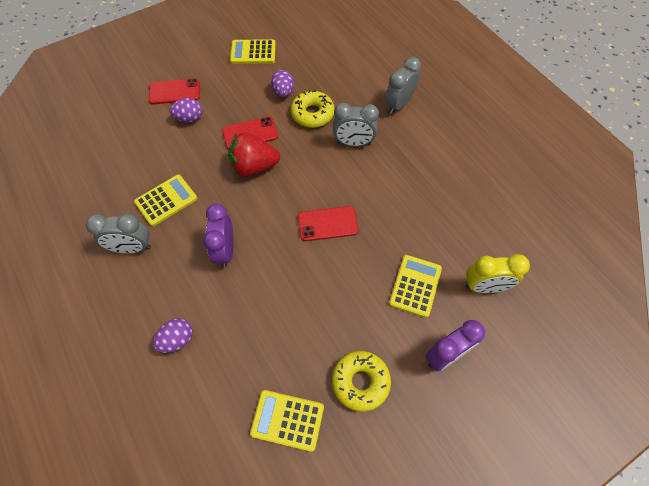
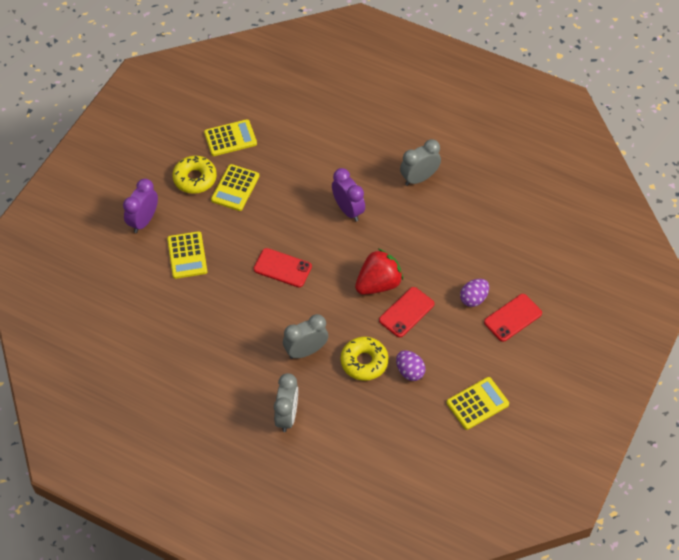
camera: 150 degrees right, 5 degrees down
(166, 200) = (426, 222): yellow calculator -> yellow calculator (235, 188)
(177, 340) = (335, 143): purple egg -> none
(328, 224) = (282, 268): red phone -> red phone turned 60 degrees clockwise
(485, 286) = (132, 281): yellow clock -> none

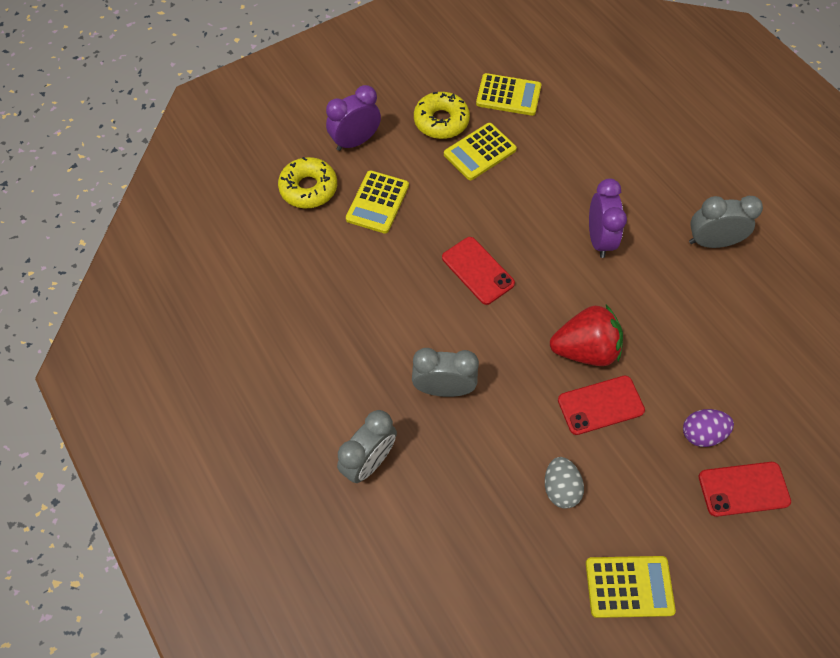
camera: 30 degrees right, 5 degrees up
(364, 362) = (508, 442): yellow donut -> yellow donut (308, 188)
(409, 371) = (560, 488): purple egg -> grey egg

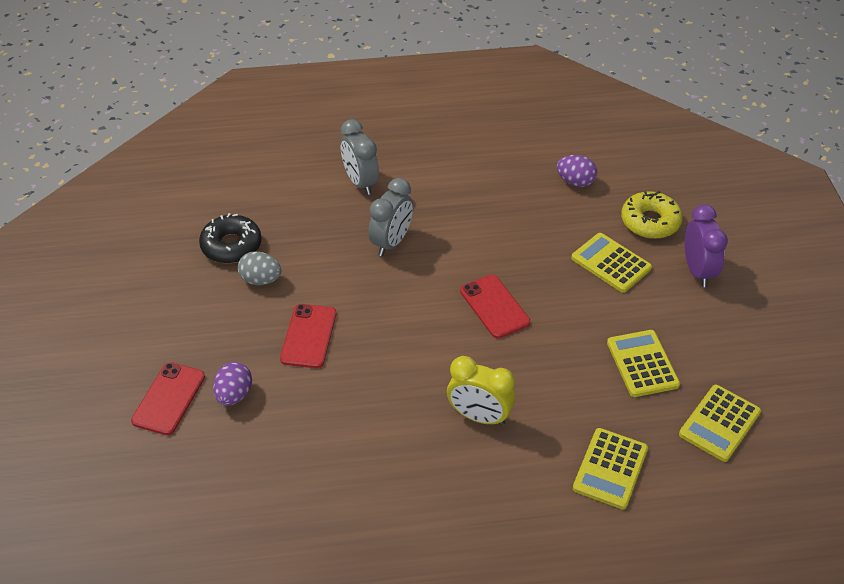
camera: 115 degrees right, 15 degrees down
(278, 261) = (575, 182): none -> purple egg
(441, 121) = (700, 347): yellow donut -> none
(478, 270) = (494, 306): red phone -> red phone turned 75 degrees clockwise
(532, 547) = (231, 246): none -> black donut
(585, 349) = (367, 349): red strawberry -> none
(599, 239) = (479, 416): purple clock -> yellow clock
(629, 586) = (161, 288): yellow calculator -> yellow calculator (610, 469)
(711, 242) = (421, 518): grey clock -> none

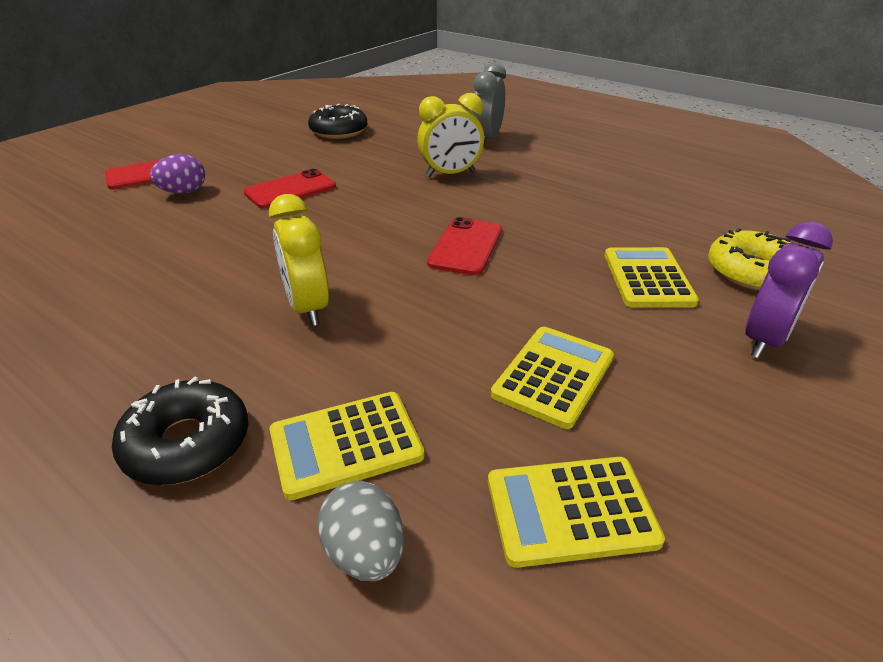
camera: 45 degrees right, 10 degrees down
(261, 280) = (322, 152): grey egg -> grey egg (365, 553)
(391, 242) = (450, 174): grey clock -> yellow clock
(549, 526) = (187, 443): none -> black donut
(575, 182) = (696, 211): purple egg -> none

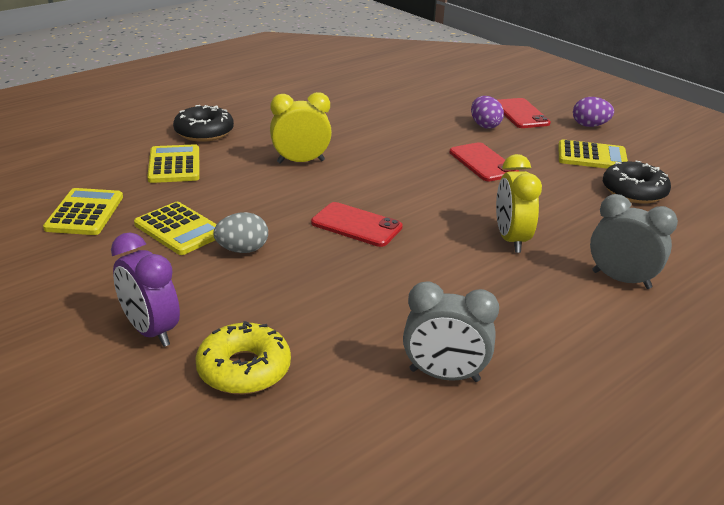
camera: 100 degrees right, 5 degrees down
(190, 143) = (589, 125): none -> purple egg
(365, 553) = (110, 164): grey egg -> grey egg (242, 250)
(648, 278) = (265, 301): yellow calculator -> yellow calculator (592, 156)
(662, 191) = (444, 375): none -> grey clock

